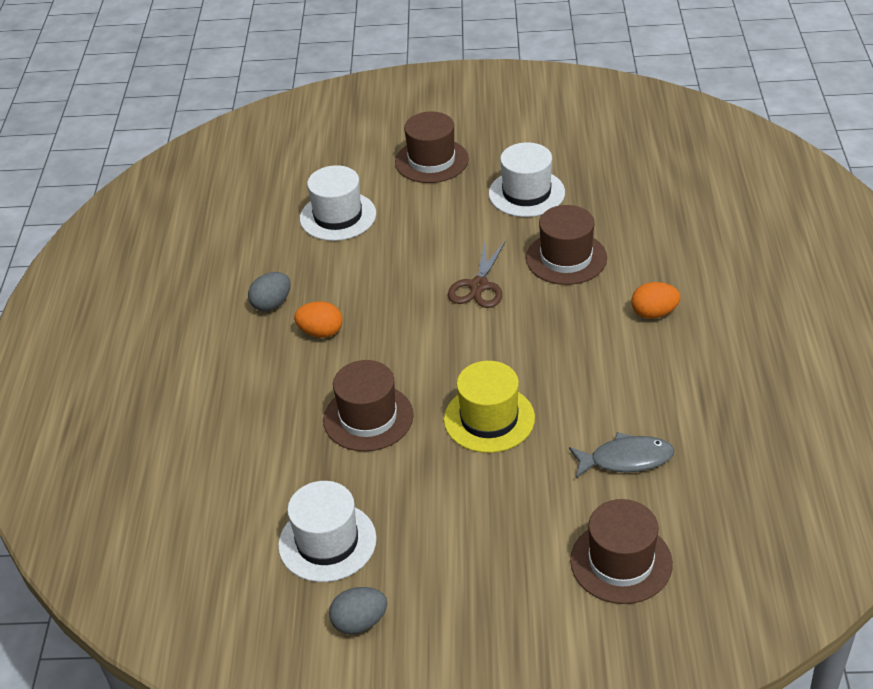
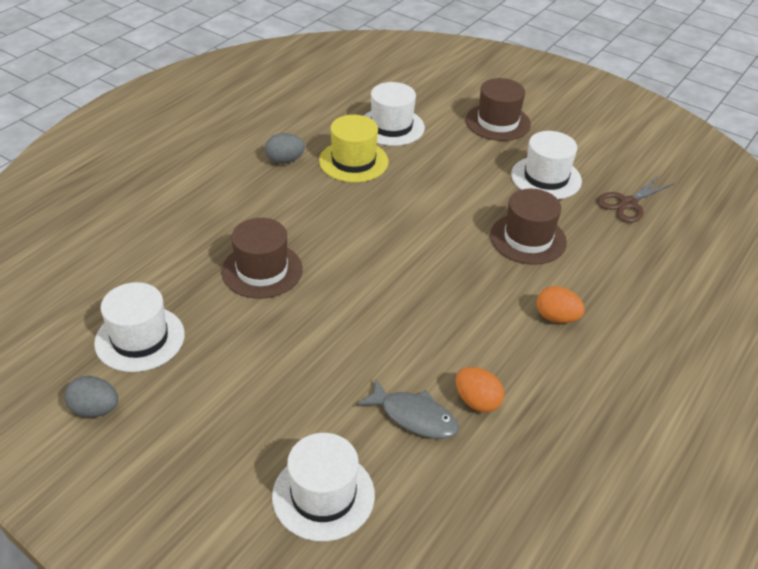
camera: 30 degrees right, 0 degrees up
(321, 332) = (295, 195): orange egg -> orange egg (477, 401)
(479, 286) = (439, 223): brown scissors -> brown scissors (628, 204)
(489, 419) = (344, 321): yellow hat -> yellow hat (353, 161)
(621, 562) = (323, 495): brown hat -> white hat

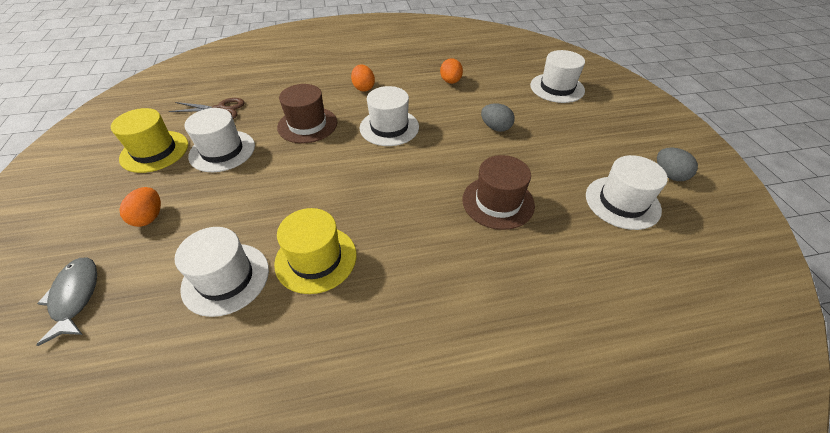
camera: 135 degrees left, 5 degrees up
(285, 160) = (371, 306): grey egg -> grey egg (495, 128)
(414, 417) = (486, 90): grey fish -> grey fish (75, 296)
(451, 284) = (389, 127): none -> white hat
(498, 122) = (149, 217): brown hat -> orange egg
(591, 149) = (154, 151): none -> yellow hat

